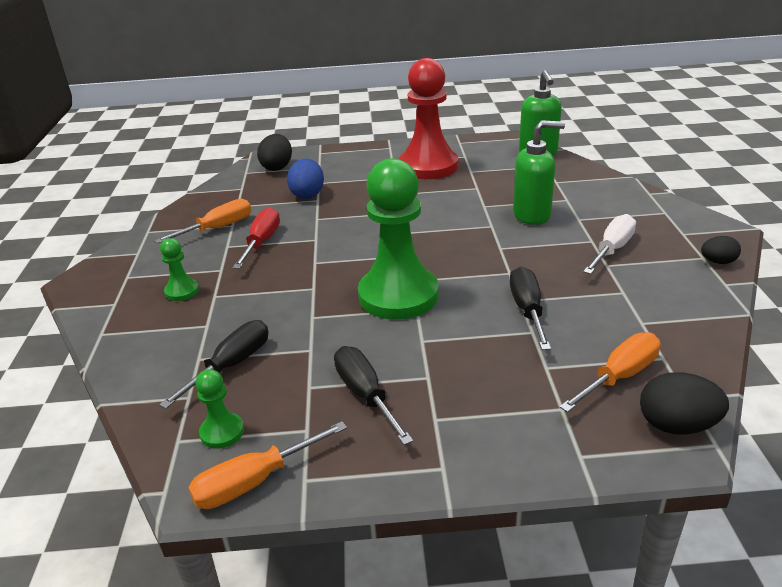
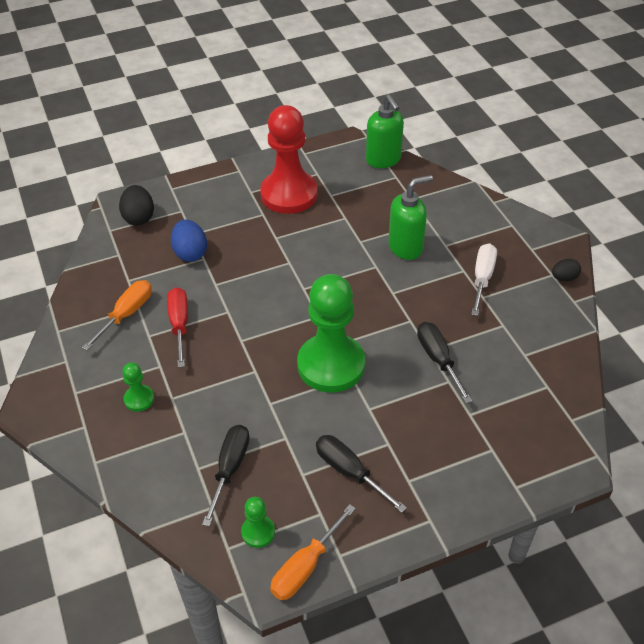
camera: 20 degrees left, 15 degrees up
(619, 377) = (522, 411): orange screwdriver -> none
(677, 425) = (570, 446): black egg -> none

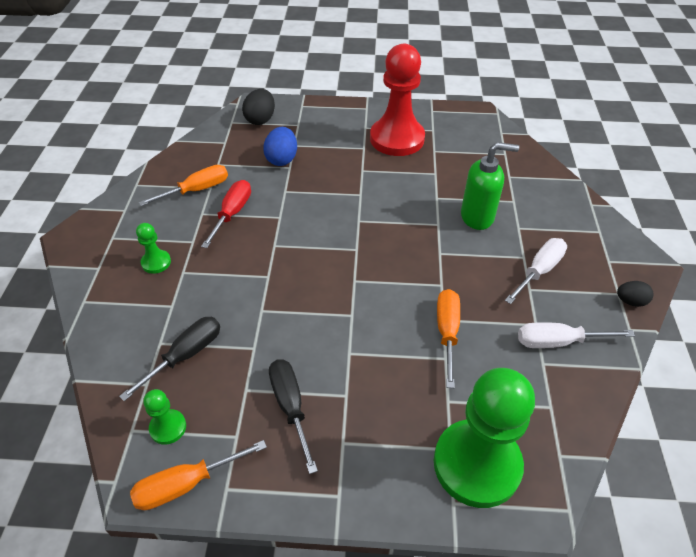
camera: 25 degrees right, 0 degrees up
(331, 365) = (339, 297): green pawn -> green pawn (476, 464)
(383, 160) = (501, 136): green soap dispenser -> none
(438, 360) = (447, 333): black screwdriver -> orange screwdriver
(527, 333) = (558, 342): none -> white screwdriver

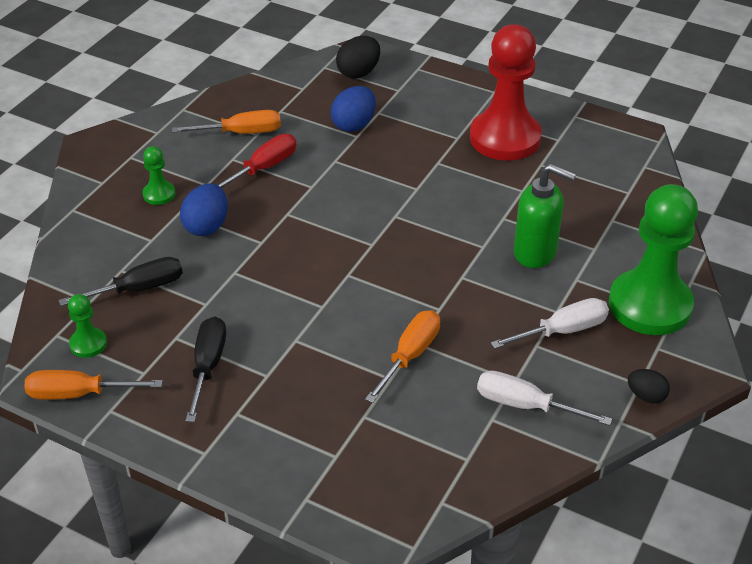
camera: 25 degrees right, 5 degrees down
(214, 277) = (206, 226): none -> blue egg
(476, 464) = (351, 477): green pawn -> green pawn (650, 305)

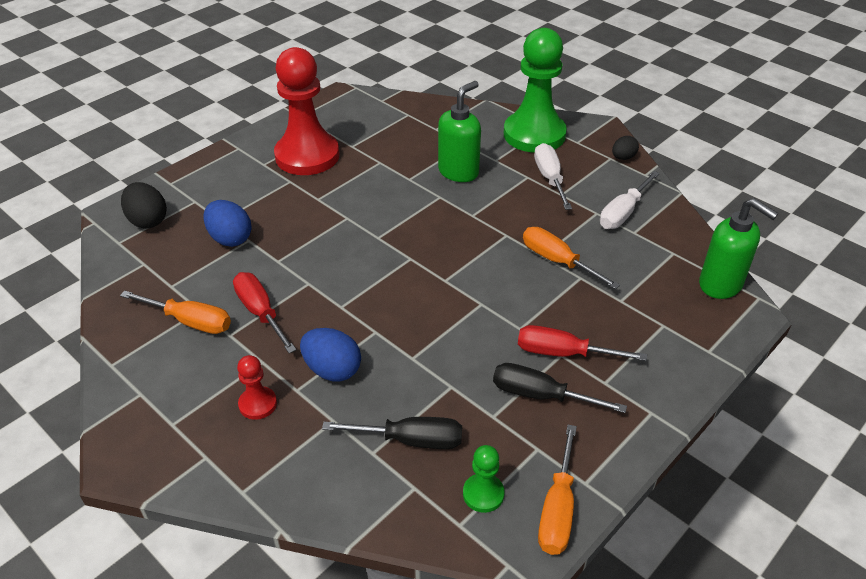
camera: 75 degrees left, 0 degrees up
(138, 289) = (410, 440): black screwdriver -> black screwdriver turned 105 degrees clockwise
(159, 194) = (258, 404): green pawn -> red pawn
(241, 133) = (189, 321): orange screwdriver -> orange screwdriver turned 105 degrees clockwise
(268, 377) = (564, 353): none -> red screwdriver
(423, 508) = (721, 285): none -> green soap dispenser

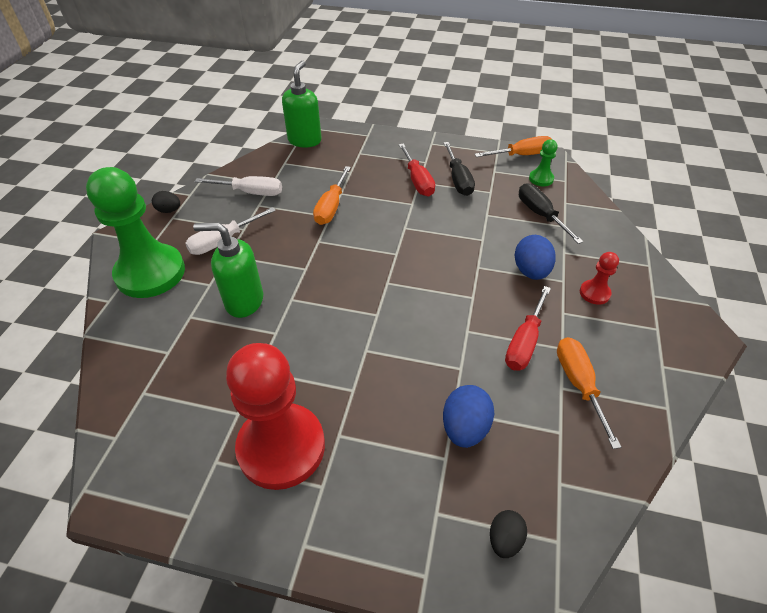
camera: 120 degrees left, 5 degrees up
(148, 221) = (504, 539): black egg -> black egg, size x0.62

